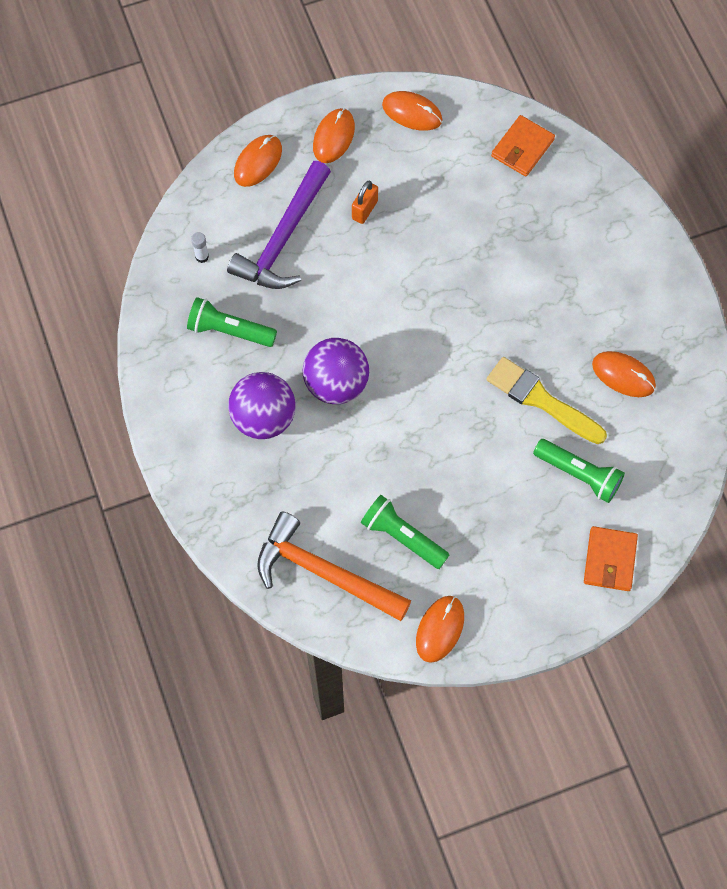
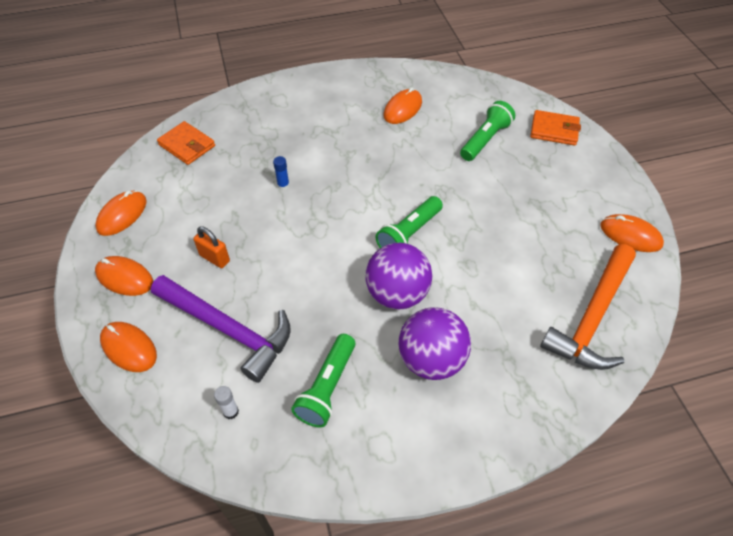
camera: 85 degrees left, 15 degrees down
(403, 537) = (549, 254): green flashlight -> green flashlight (409, 234)
(472, 257) = (283, 185): none -> blue glue stick
(541, 400) = (421, 155): yellow brush -> none

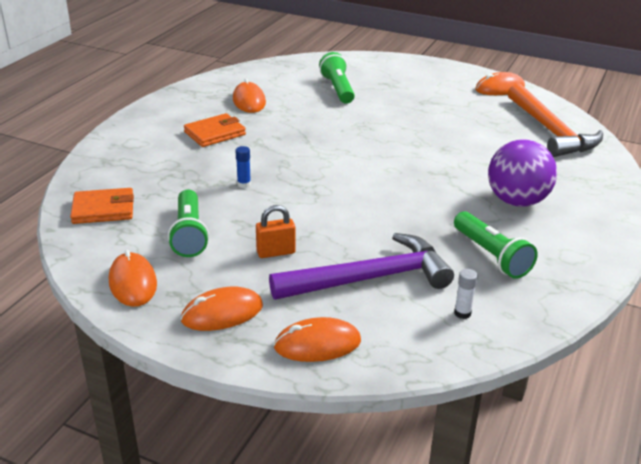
camera: 50 degrees left, 20 degrees down
(397, 294) = (437, 187): purple ball -> none
(409, 234) = (384, 156): green flashlight -> green flashlight (189, 234)
(554, 130) = (369, 65): orange wallet -> orange wallet (215, 133)

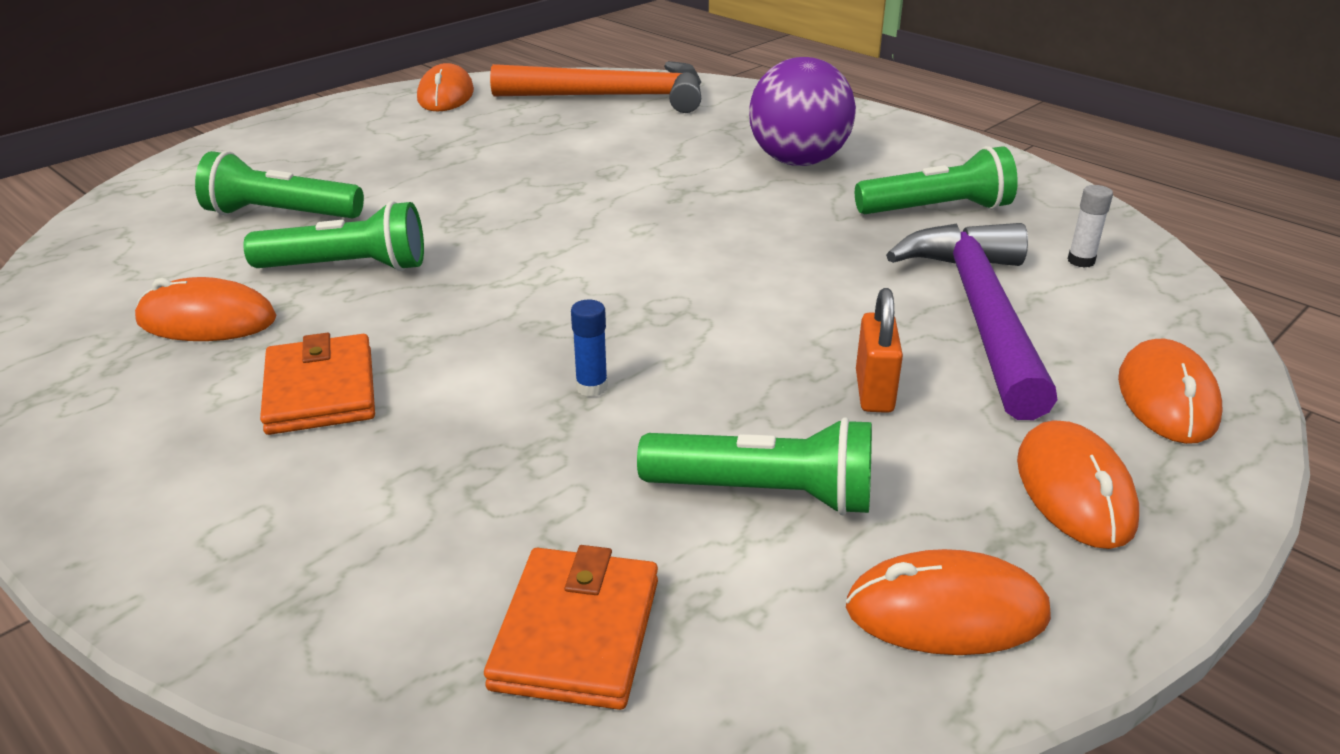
camera: 70 degrees left, 0 degrees up
(304, 114) = (347, 267): none -> green flashlight

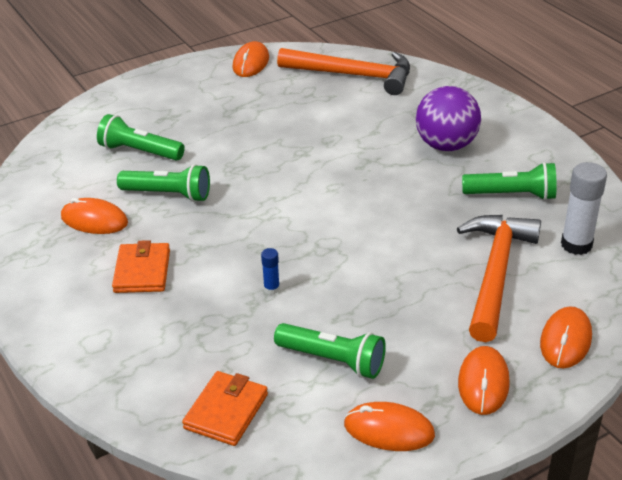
camera: 15 degrees right, 5 degrees up
(874, 392) = (412, 313): orange padlock -> none
(979, 314) = (495, 273): purple hammer -> orange hammer
(1081, 261) = (576, 245): white glue stick -> white glue stick, size x2.00

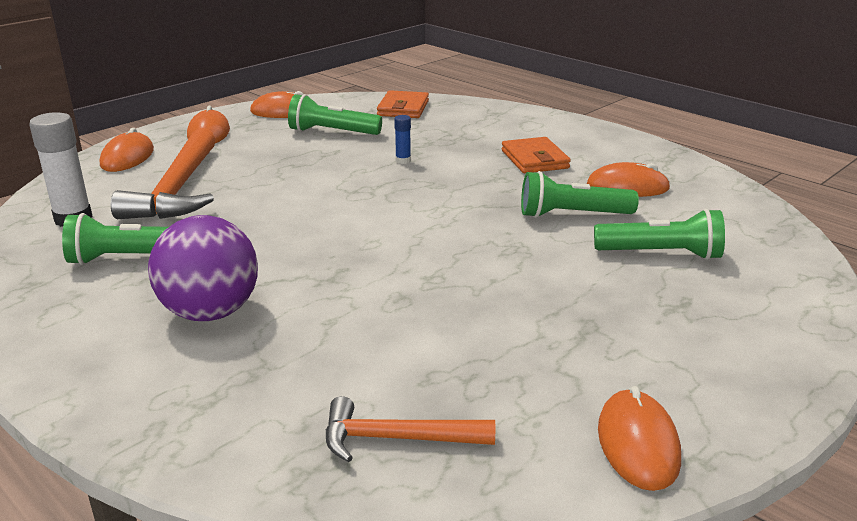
camera: 165 degrees right, 10 degrees down
(353, 75) = (397, 439): orange hammer -> orange hammer, size x0.57

